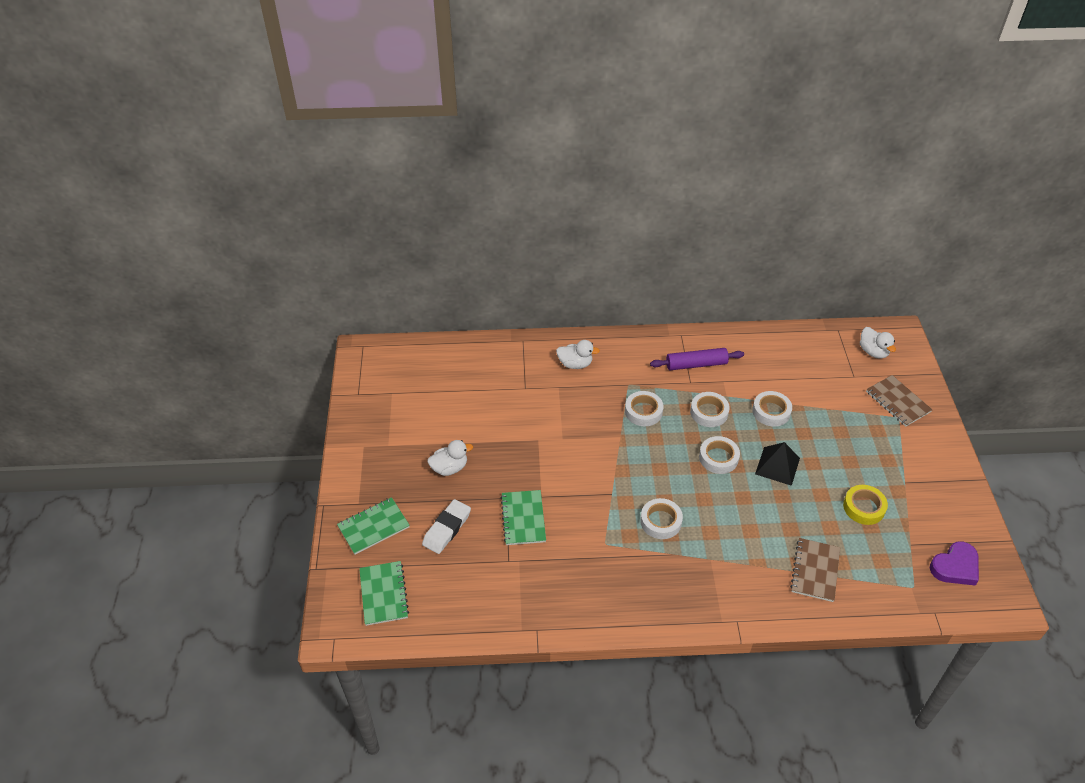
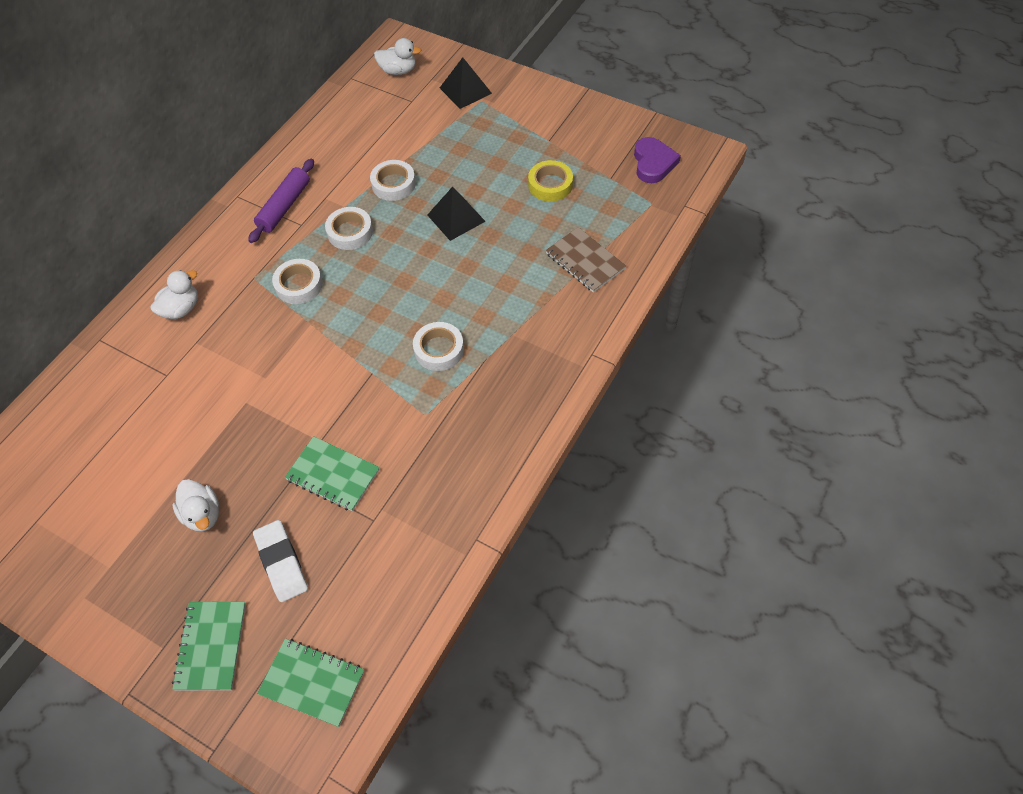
camera: 55 degrees left, 10 degrees up
(449, 468) = (202, 514): white duck -> white duck turned 135 degrees clockwise
(718, 458) = (408, 257): white tape -> none
(897, 402) = (465, 90): brown notebook -> black pyramid

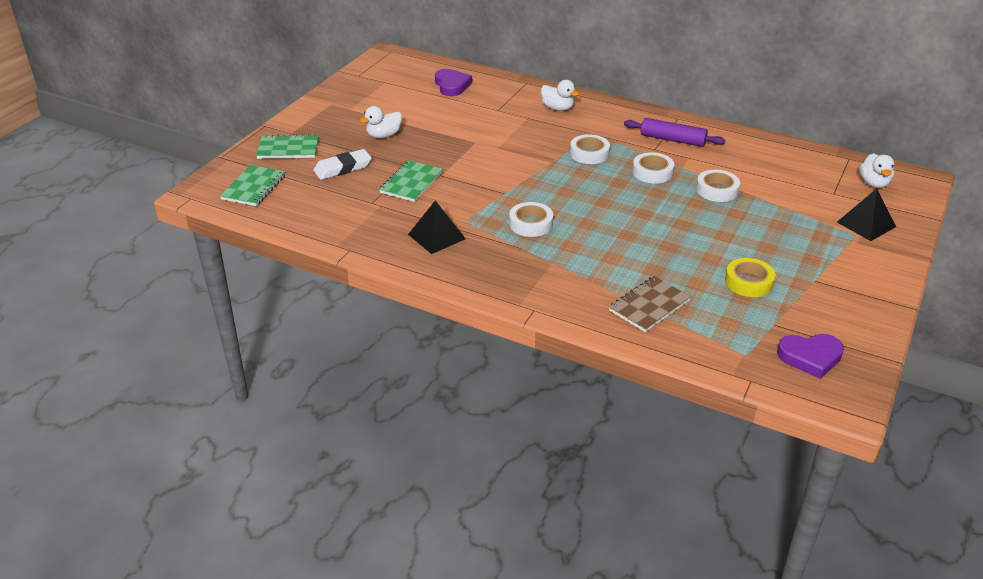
camera: 85 degrees right, 20 degrees down
(77, 430) = (452, 85): none -> purple heart
(456, 218) = (685, 226): black pyramid -> black pyramid (436, 236)

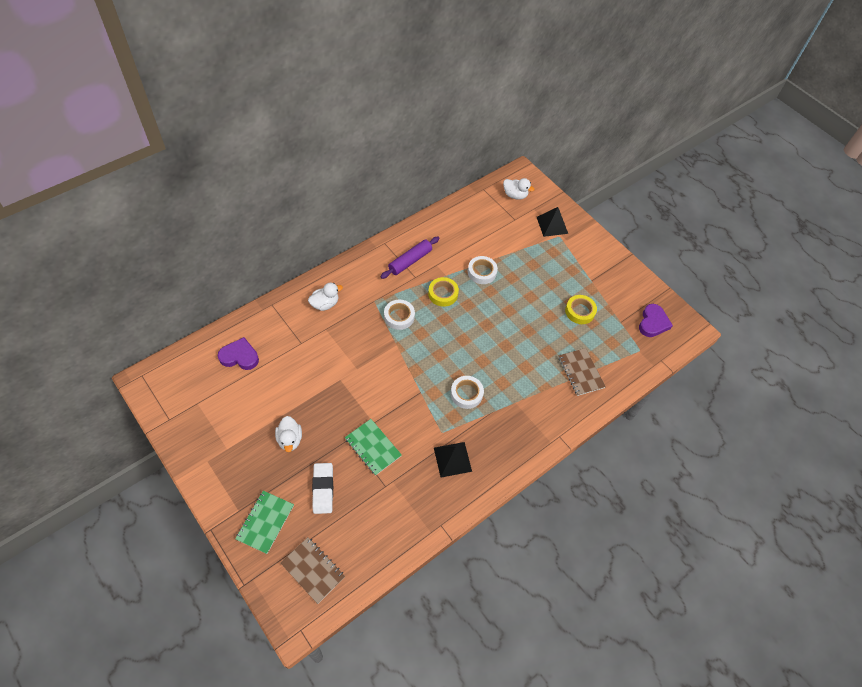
camera: 70 degrees left, 20 degrees up
(254, 187) = (313, 570): green notebook -> brown notebook
(652, 172) = (443, 294): white tape -> yellow tape

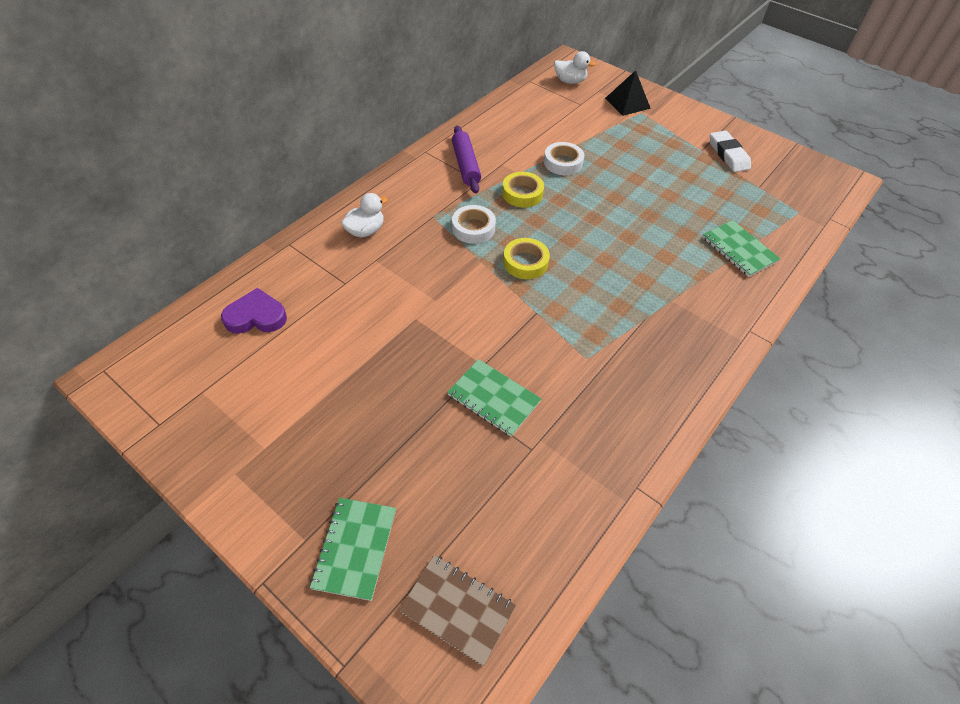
camera: 10 degrees left, 5 degrees down
(290, 439) = (362, 414): white duck -> none
(323, 489) = (436, 475): white eraser -> white eraser (728, 155)
(410, 261) = (465, 165): purple rolling pin -> purple rolling pin turned 45 degrees counterclockwise
(452, 459) = (616, 390): black pyramid -> none
(466, 394) = (601, 303): white tape -> none
(580, 311) = (704, 184): yellow tape -> yellow tape (525, 262)
(580, 372) = (739, 250): brown notebook -> green notebook
(653, 323) = (798, 181): purple heart -> none

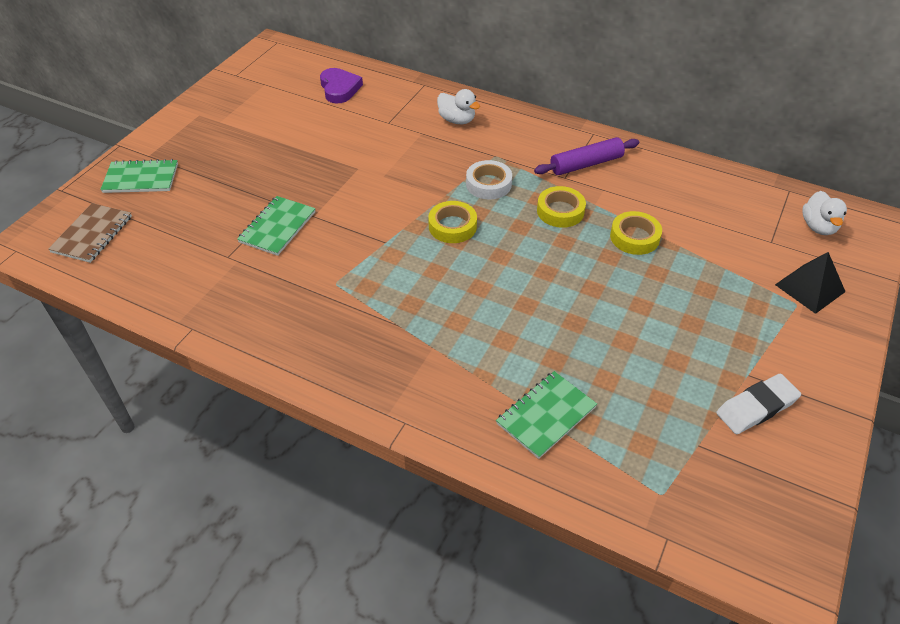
camera: 80 degrees right, 5 degrees down
(563, 162) = (634, 237): white tape -> yellow tape

